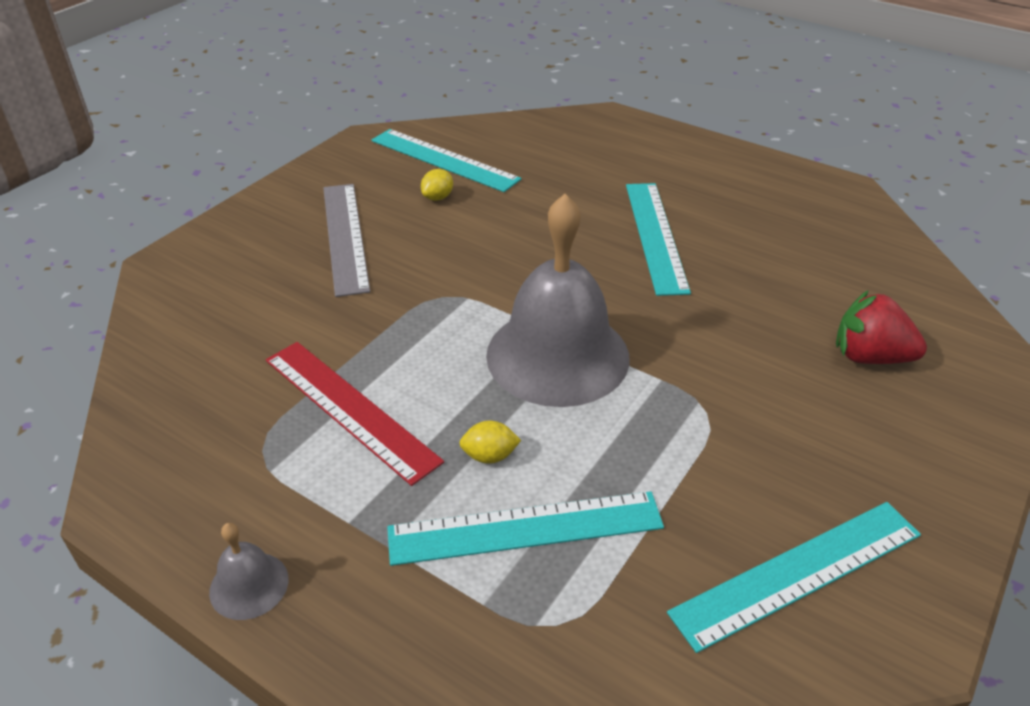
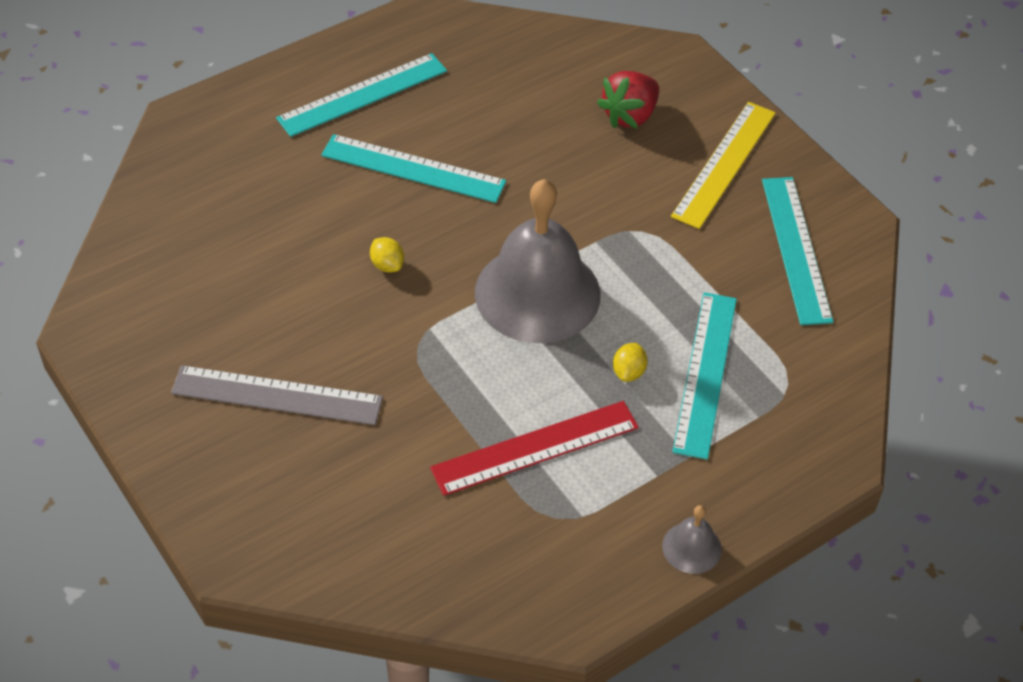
camera: 70 degrees left, 10 degrees up
(438, 197) = (251, 303): yellow lemon -> yellow lemon (387, 265)
(444, 160) = (179, 277): turquoise ruler -> turquoise ruler (363, 95)
(877, 459) = (724, 164): none -> yellow ruler

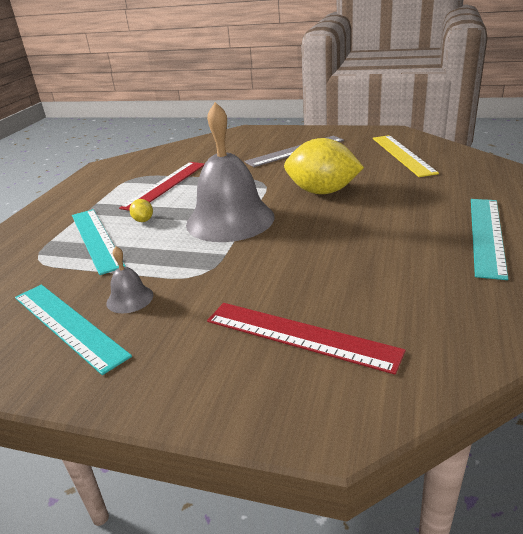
camera: 145 degrees right, 20 degrees down
(387, 265) = (322, 192): yellow lemon -> yellow lemon, size x2.49
(413, 169) = (384, 224): turquoise ruler -> none
(630, 116) = (300, 335): red strawberry -> red ruler
(692, 547) = (62, 195): grey bell -> grey bell (130, 299)
(724, 164) = (177, 349): yellow ruler -> yellow ruler (402, 155)

